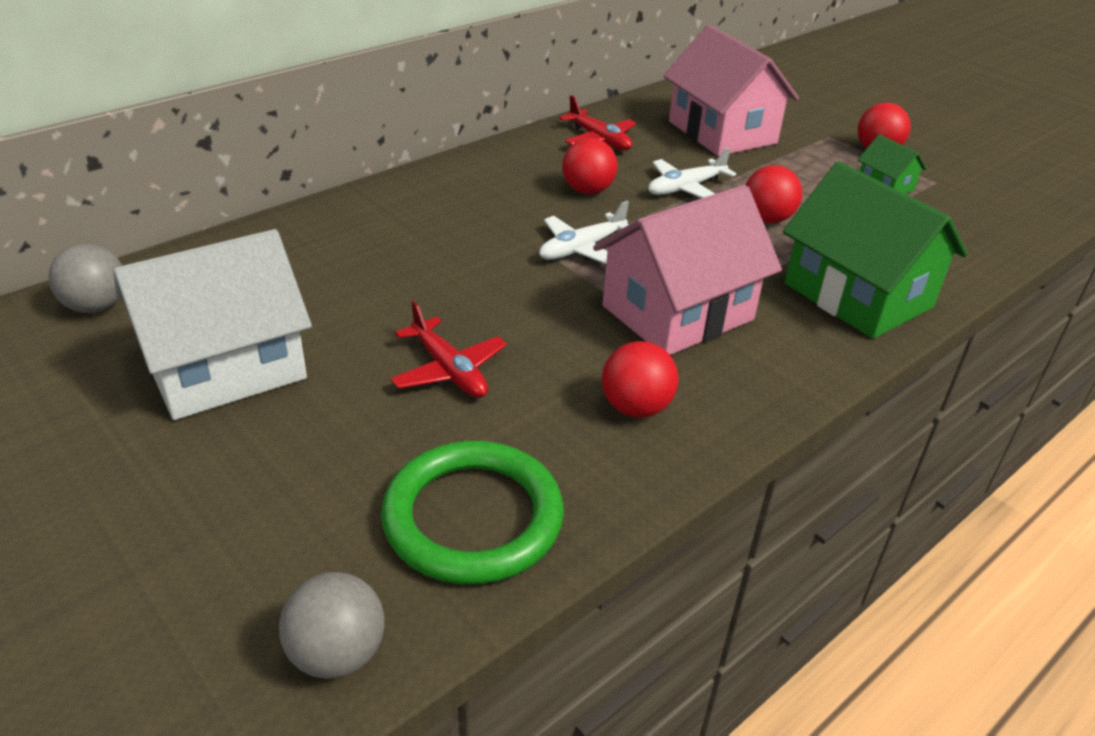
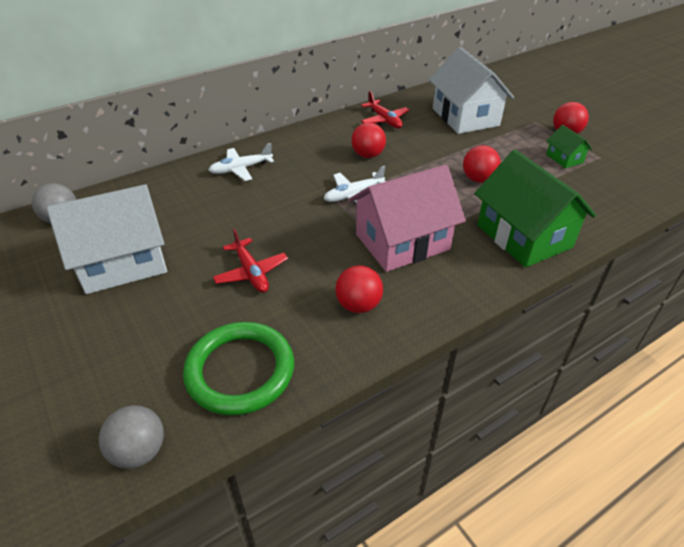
camera: 10 degrees right, 5 degrees up
(685, 188) = (431, 156): white plane -> white plane (241, 169)
(722, 132) = (465, 117): pink house -> white house

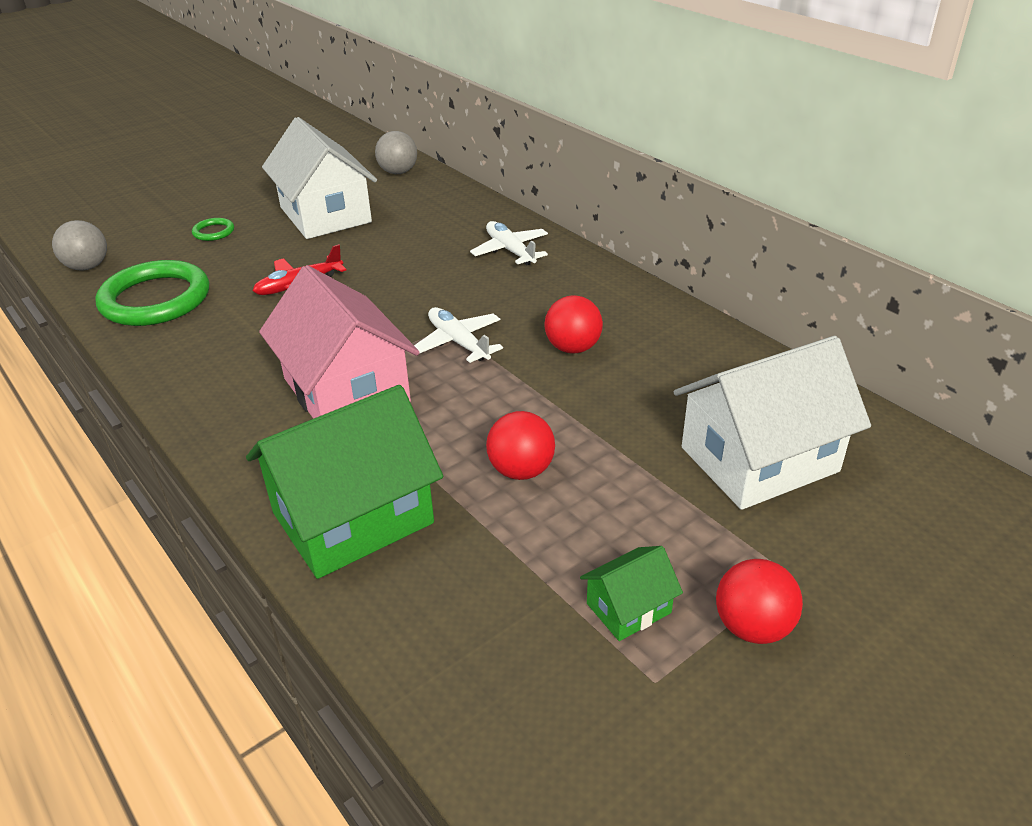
camera: 85 degrees right, 5 degrees down
(112, 342) = (213, 232): none -> green ring
(358, 305) = (228, 361): red ball -> none
(384, 120) = (699, 359): red plane -> none

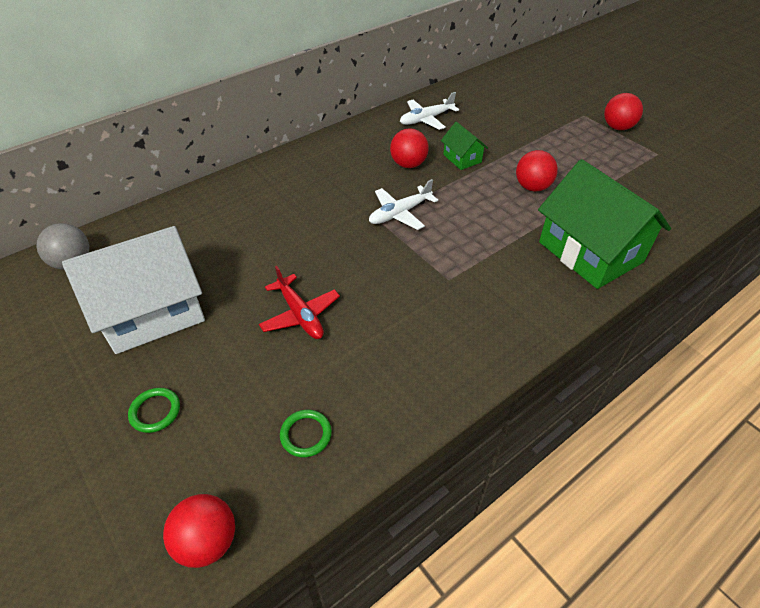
camera: 90 degrees left, 10 degrees up
(87, 267) = (207, 541): grey ball -> red ball
(155, 299) = (306, 435): green ring -> green ring, size x0.43
(346, 390) = (461, 267): pink house -> none
(510, 251) = (269, 189): white plane -> white plane (426, 119)
(628, 608) = (620, 157): green house -> green house (462, 158)
(759, 459) = (508, 113): white house -> none

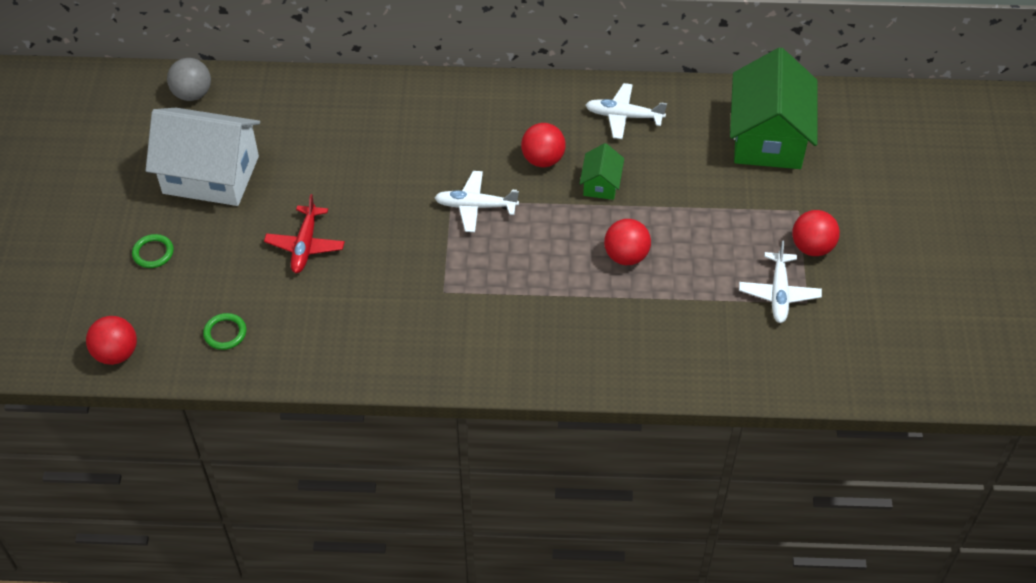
camera: 40 degrees right, 5 degrees up
(590, 252) = (590, 348): green house -> green house (768, 137)
(638, 158) = (779, 293): none -> white plane

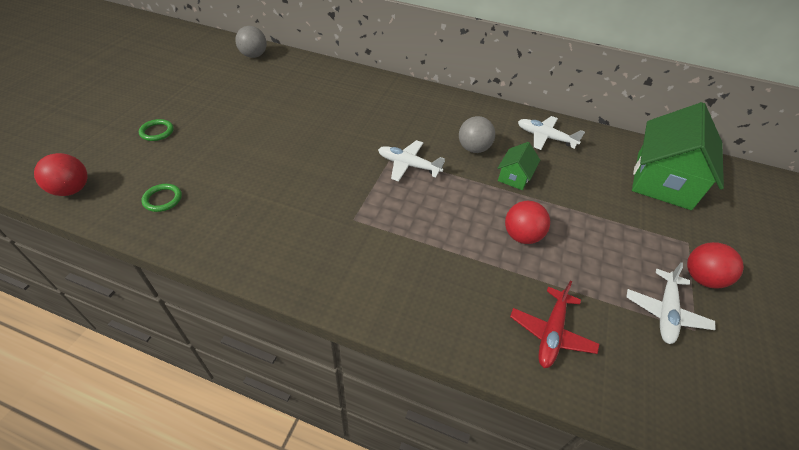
camera: 15 degrees right, 5 degrees down
(211, 175) = (232, 98): white house -> none
(305, 245) = (266, 156): red plane -> red plane (551, 333)
(543, 159) = (473, 148): red ball -> grey ball

